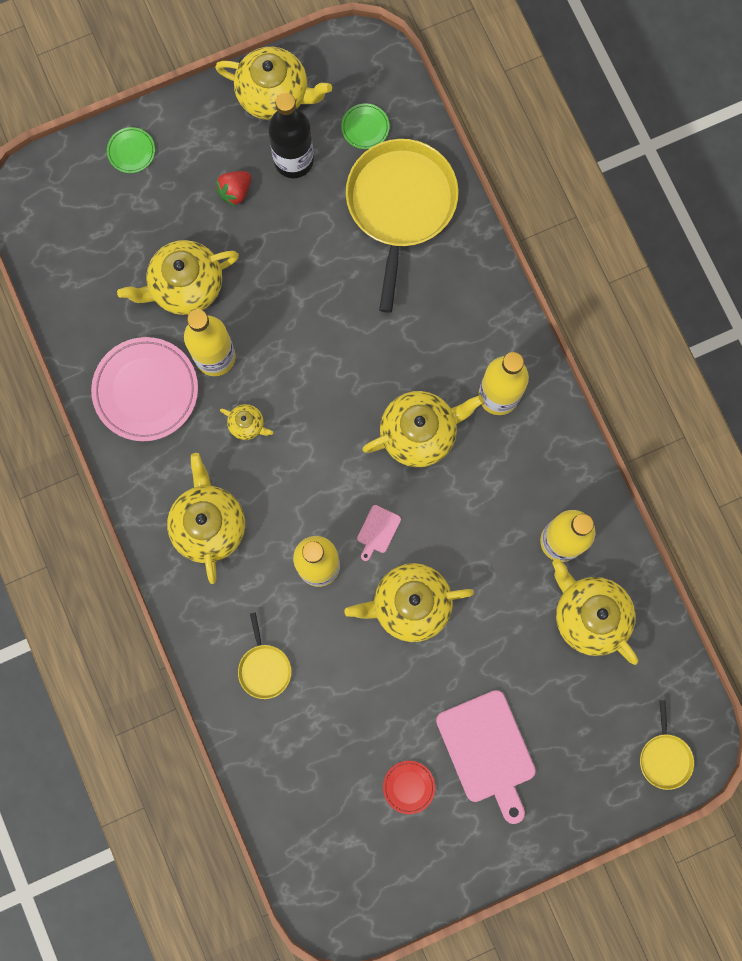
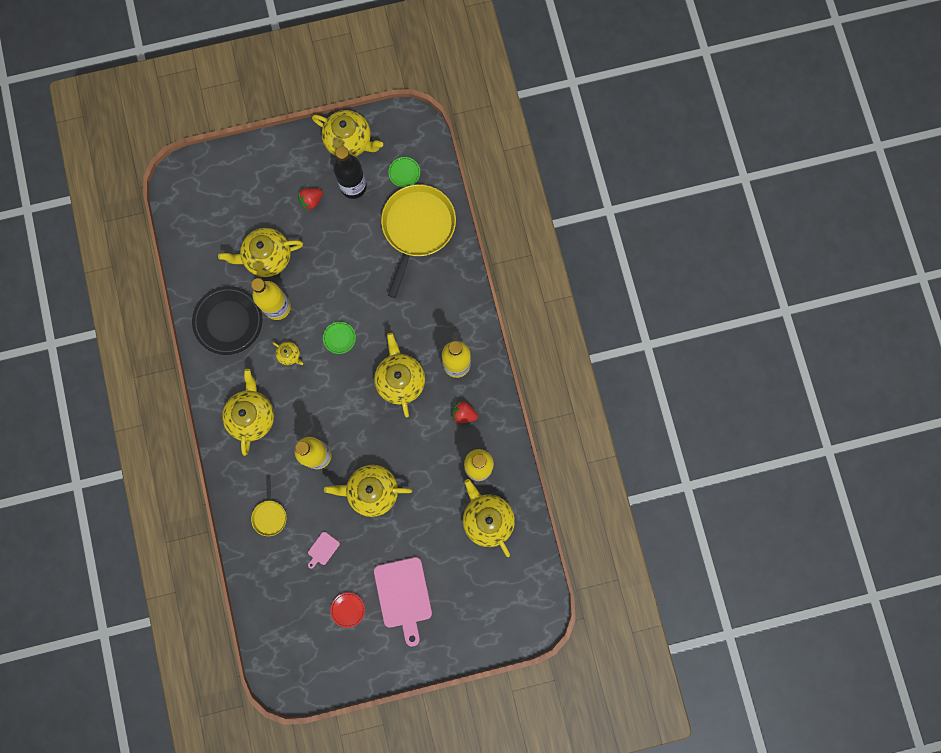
camera: 10 degrees right, 0 degrees up
(131, 151) = (249, 163): green plate -> green plate (339, 338)
(146, 390) = (228, 321): pink plate -> black plate
(378, 531) = (360, 439): pink cutting board -> pink cutting board (323, 549)
(419, 433) = (400, 380): yellow teapot -> yellow teapot turned 90 degrees counterclockwise
(523, 467) = (463, 414): none -> red strawberry
(665, 757) = (518, 621): yellow pan -> none

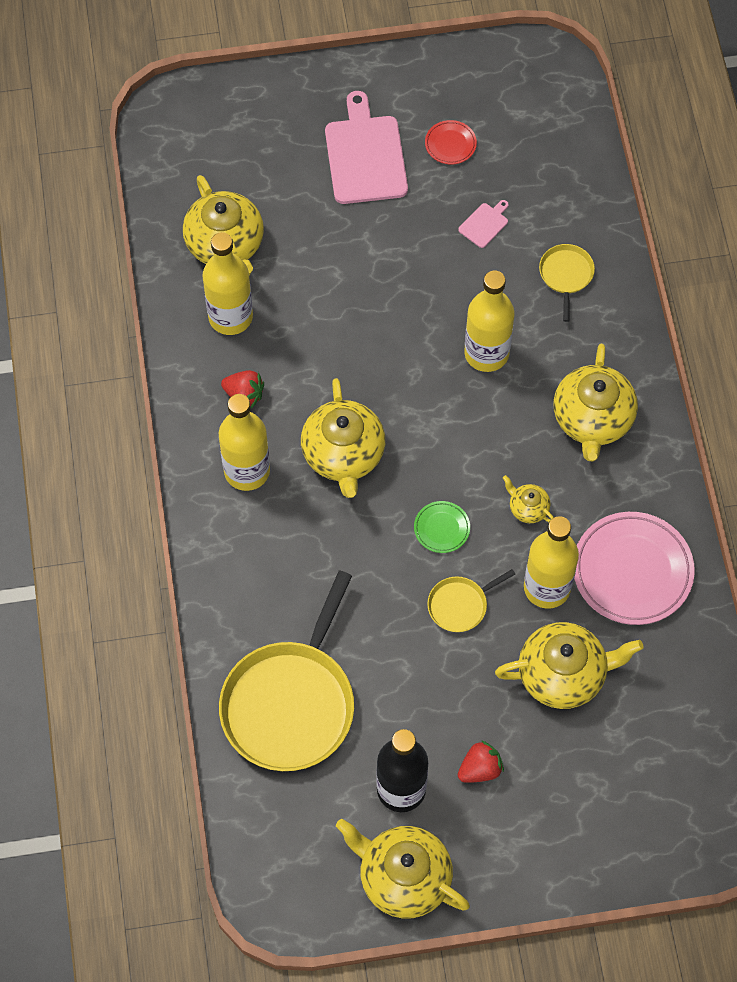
camera: 175 degrees left, 15 degrees down
(228, 321) = (632, 571): black plate -> pink plate
(326, 292) = (460, 605): none -> yellow pan
(372, 491) = (403, 296): yellow teapot -> none
(404, 173) = (305, 807): green plate -> none

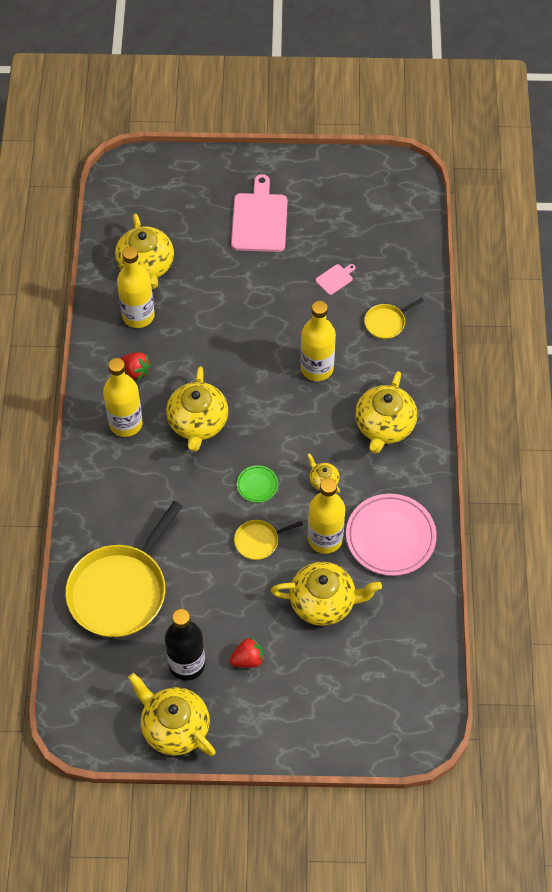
camera: 10 degrees right, 5 degrees down
(450, 144) = (322, 220): red plate -> none
(566, 275) = (386, 322): yellow pan -> yellow pan turned 135 degrees counterclockwise

